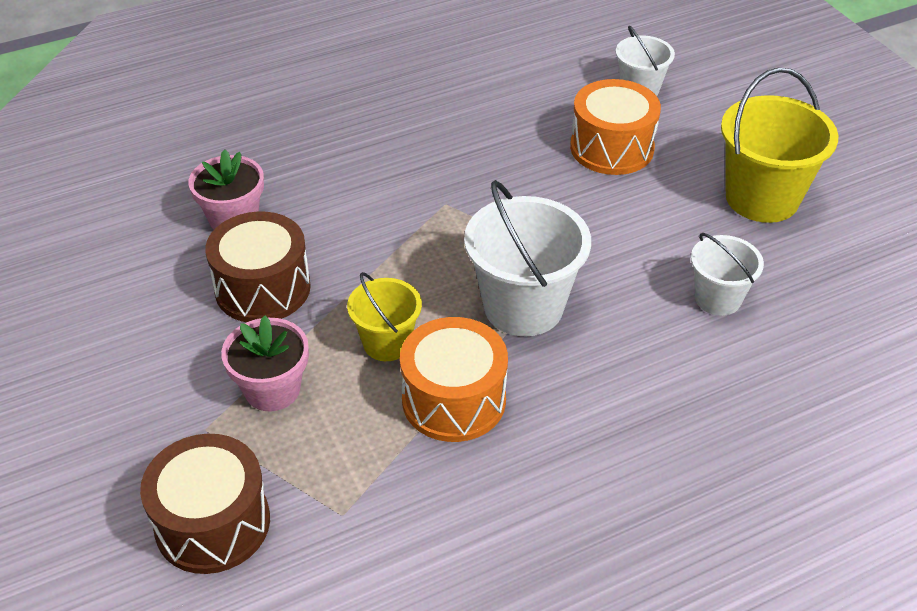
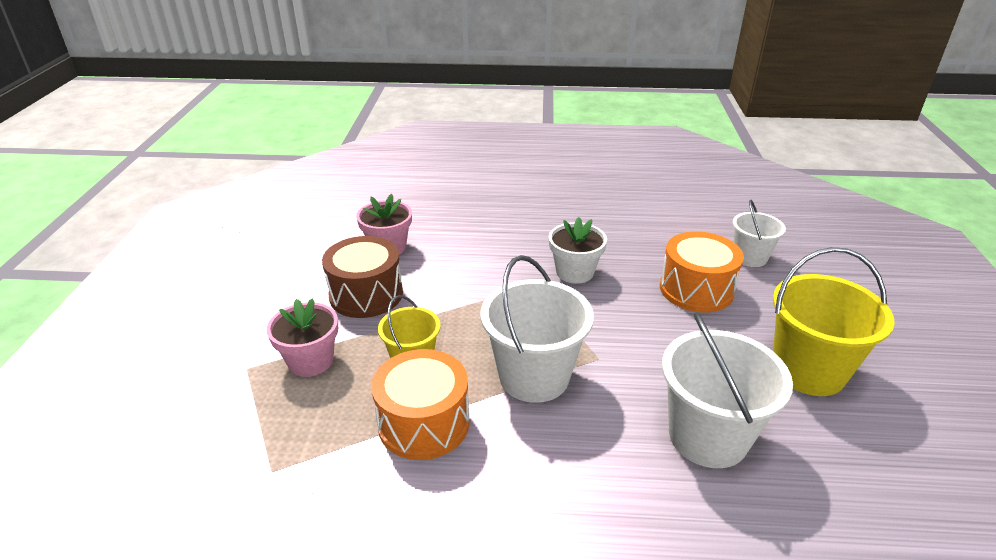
camera: 30 degrees right, 10 degrees down
(212, 523) = (189, 434): brown drum -> none
(476, 172) = (574, 272): none -> white flower pot
(717, 298) = (708, 437): white bucket -> white bucket, size x1.71

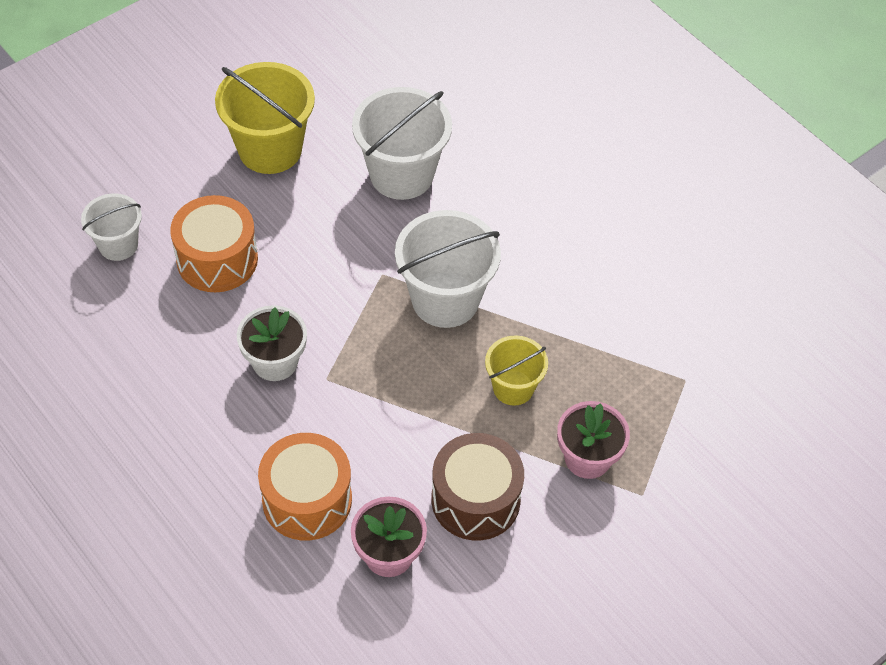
camera: 135 degrees left, 20 degrees up
(424, 423) = (558, 330): orange drum -> orange drum (307, 499)

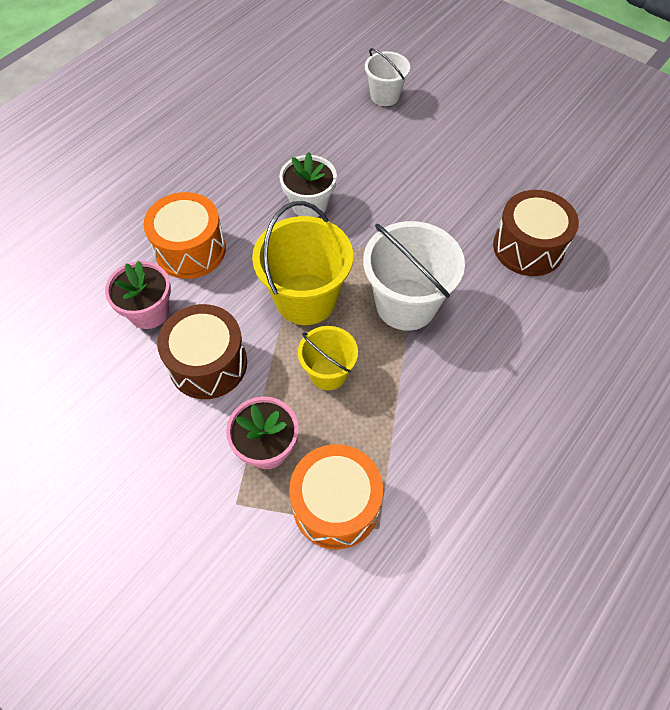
camera: 80 degrees right, 5 degrees up
(217, 259) = (392, 150): orange drum -> orange drum (336, 505)
(270, 149) = (512, 157): yellow bucket -> yellow bucket (306, 299)
(401, 174) = (528, 247): white bucket -> brown drum

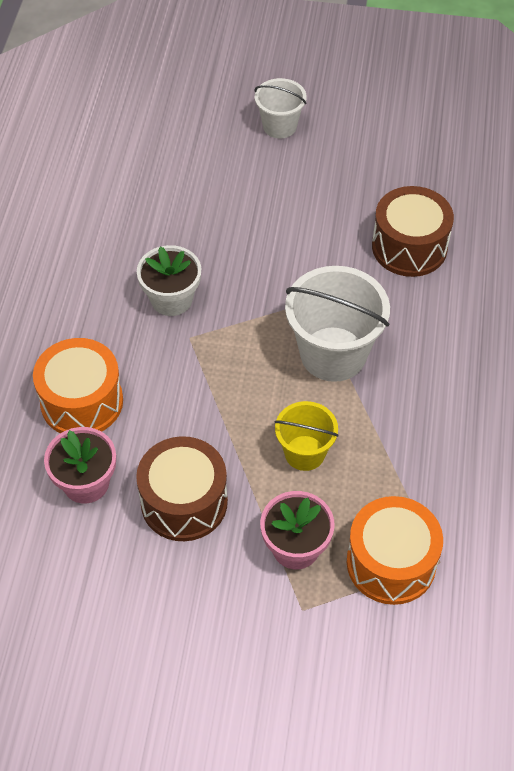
camera: 30 degrees left, 5 degrees down
(306, 299) = (235, 395): yellow bucket -> none
(385, 96) = (169, 150): white bucket -> white bucket (279, 126)

